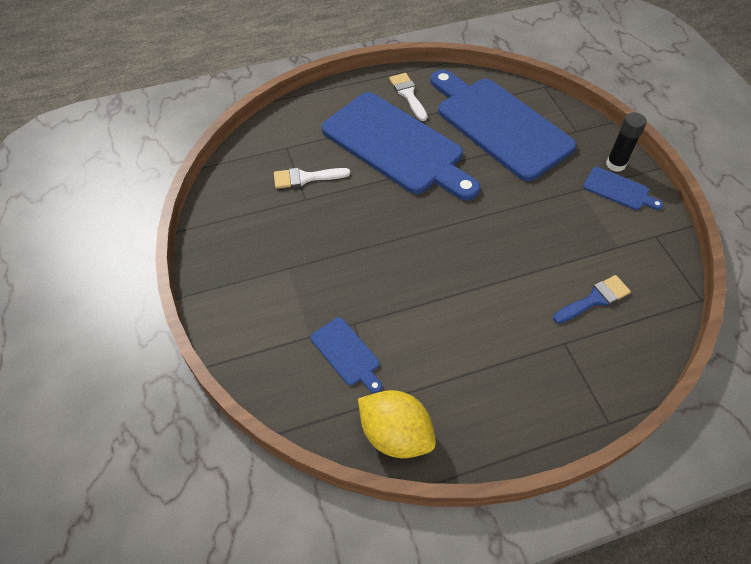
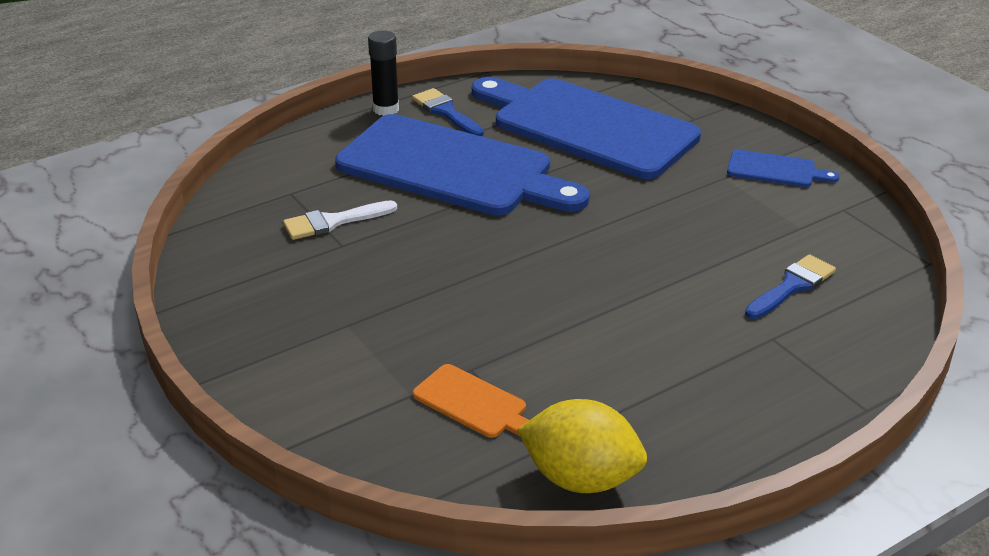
camera: 15 degrees left, 20 degrees down
(347, 354) = (473, 404): blue cutting board -> orange cutting board
(408, 94) = (446, 112): white brush -> blue brush
(615, 164) = (760, 145): black glue stick -> black glue stick (386, 109)

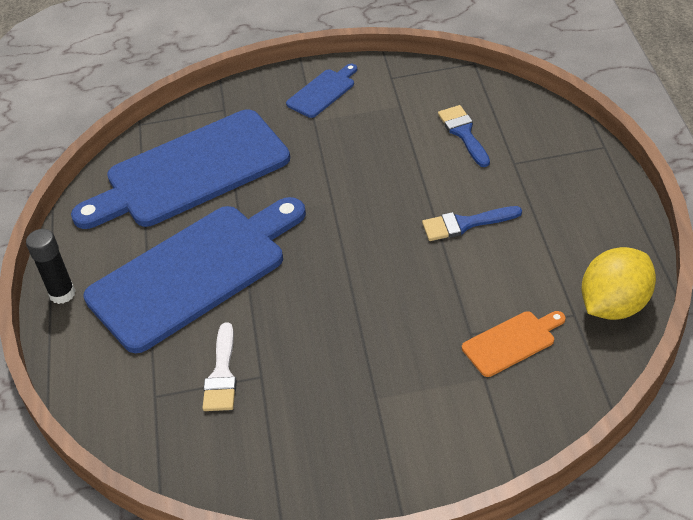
camera: 60 degrees left, 10 degrees up
(446, 112) = (100, 253): blue brush -> blue brush (465, 224)

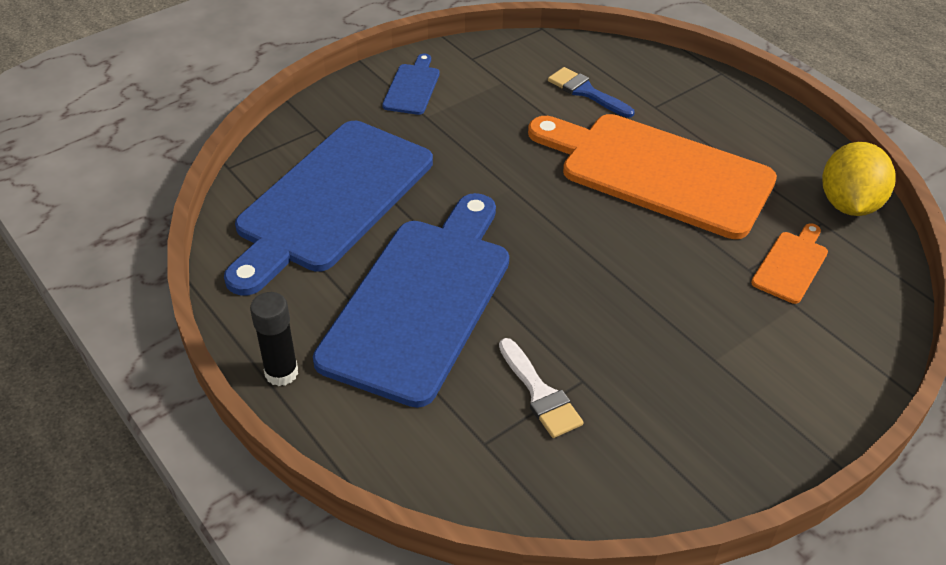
camera: 35 degrees left, 0 degrees up
(465, 224) = (658, 172): blue brush -> orange cutting board

